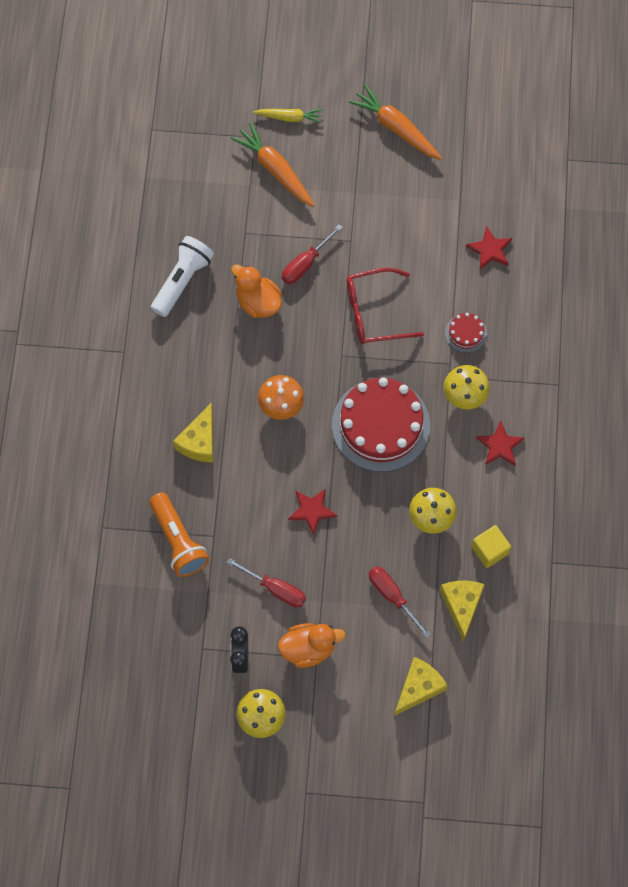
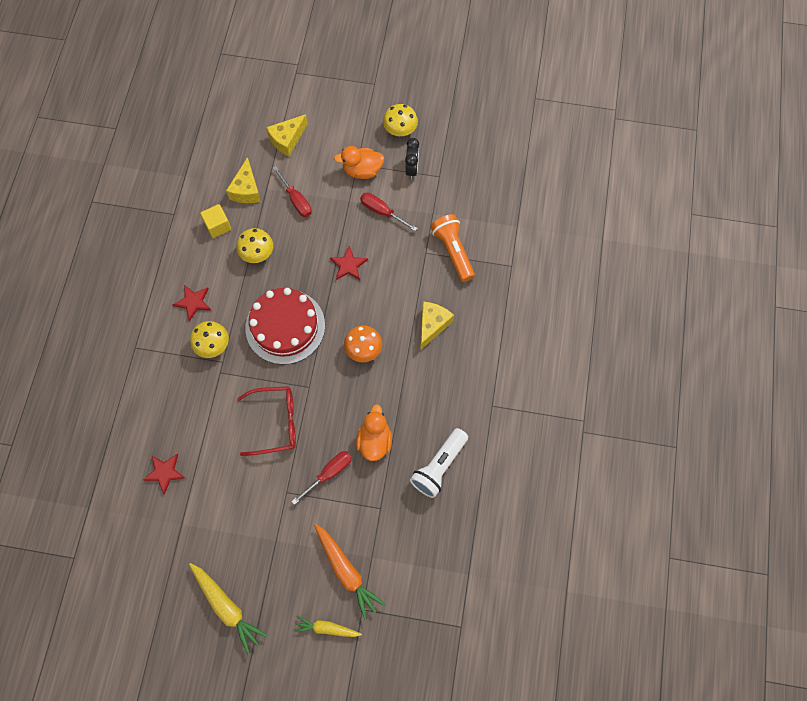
camera: 175 degrees left, 0 degrees up
(258, 302) = (374, 441): orange duck -> orange duck turned 135 degrees counterclockwise
(396, 128) = (227, 607): orange carrot -> yellow carrot
(466, 333) = (201, 398): red cake -> none

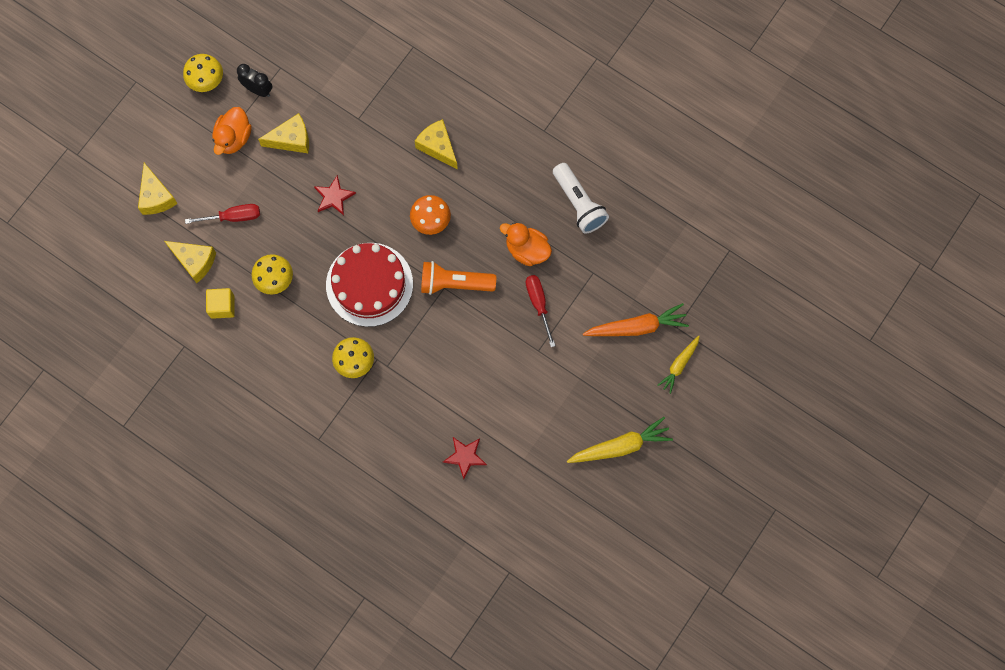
camera: 65 degrees left, 5 degrees up
(193, 302) = (297, 363): red star -> none
(275, 422) = (465, 333): red glasses -> none
(382, 212) = (291, 139): red screwdriver -> yellow cheese
(453, 251) = (370, 92): orange flashlight -> orange flashlight (454, 283)

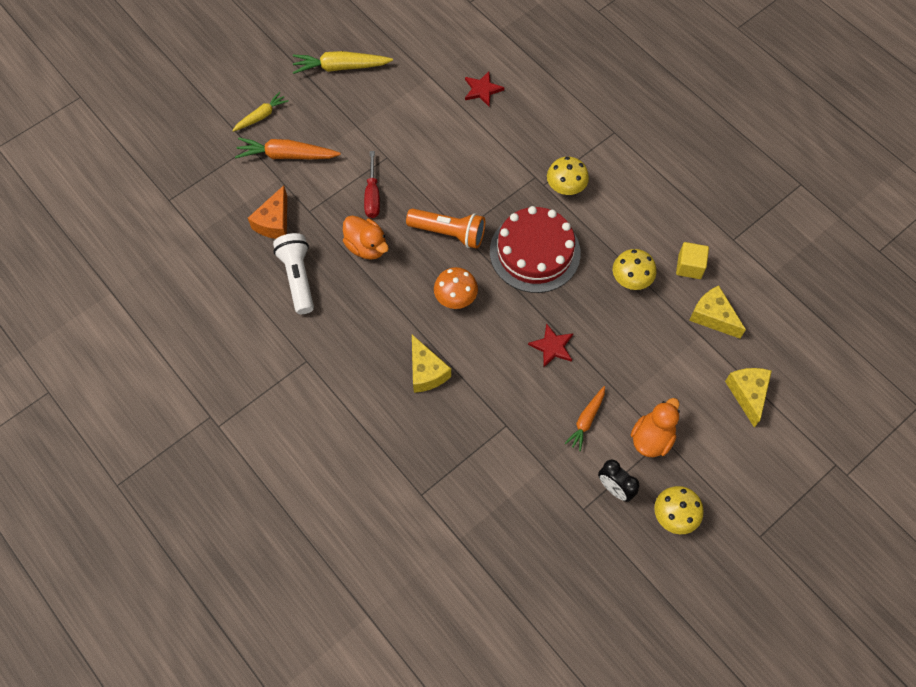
camera: 165 degrees left, 10 degrees down
(233, 217) = (665, 352): red screwdriver -> none
(291, 139) = (586, 420): yellow cheese -> orange carrot
(621, 252) = (274, 222): none -> orange cheese

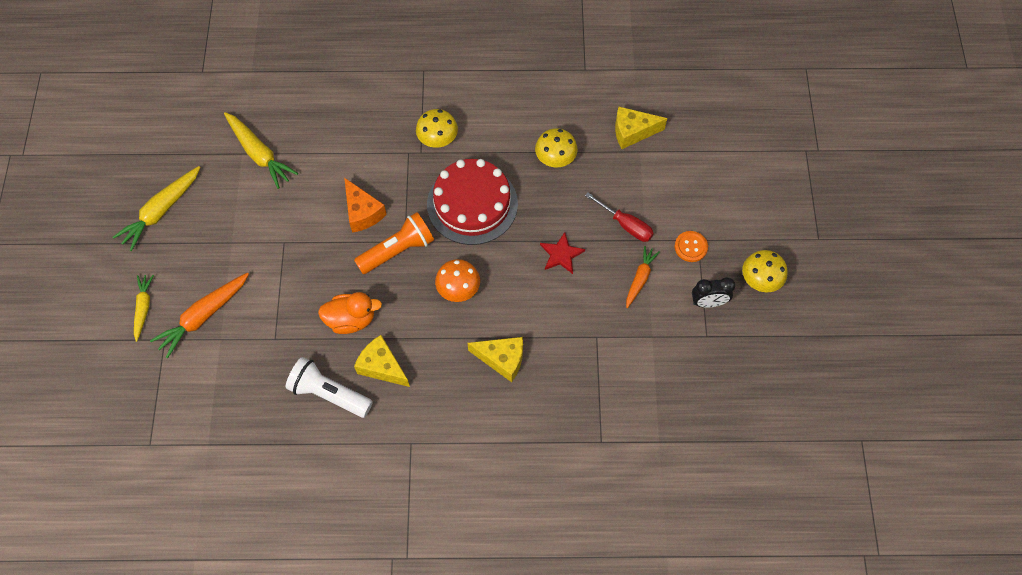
camera: 50 degrees left, 0 degrees up
(274, 222) = (258, 374): orange cheese -> orange cheese (362, 212)
(372, 196) = (308, 280): red screwdriver -> red screwdriver (625, 225)
(440, 87) = (259, 154): none -> yellow carrot
(482, 90) = (293, 127): red star -> none
(586, 420) = (640, 279): orange carrot -> orange carrot turned 135 degrees counterclockwise
(652, 438) = (690, 247): orange duck -> orange button
(689, 266) = (580, 114): yellow cube -> none
(747, 394) = (710, 159): yellow cheese -> yellow cheese (382, 366)

